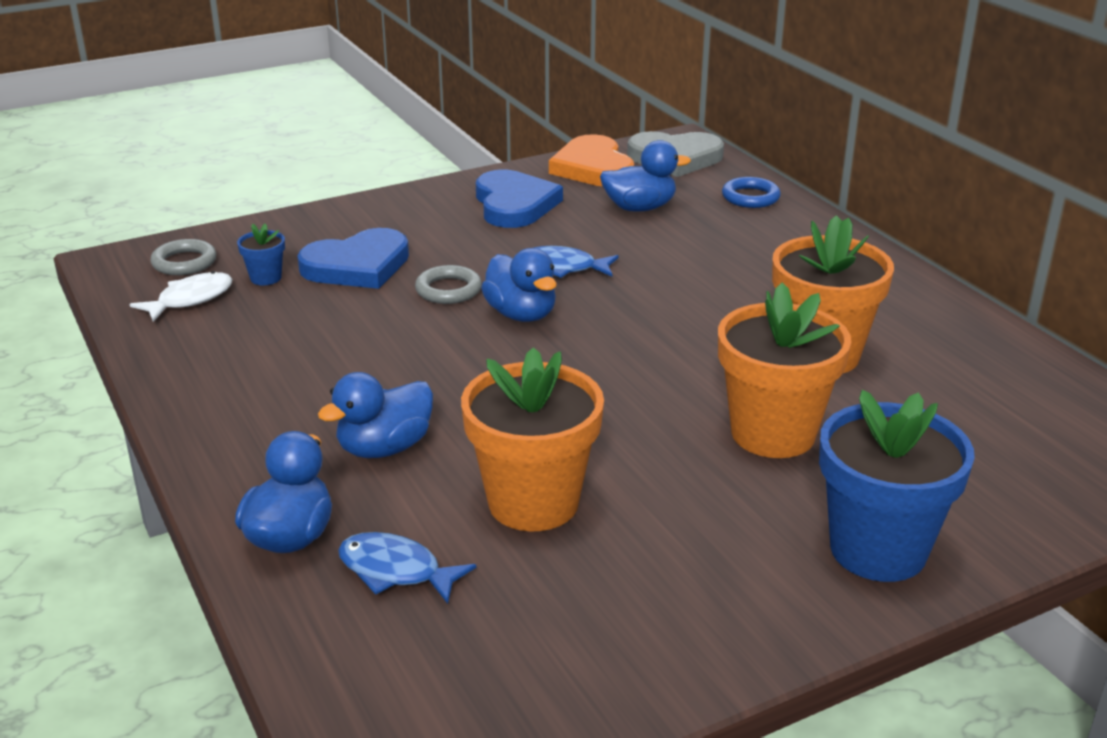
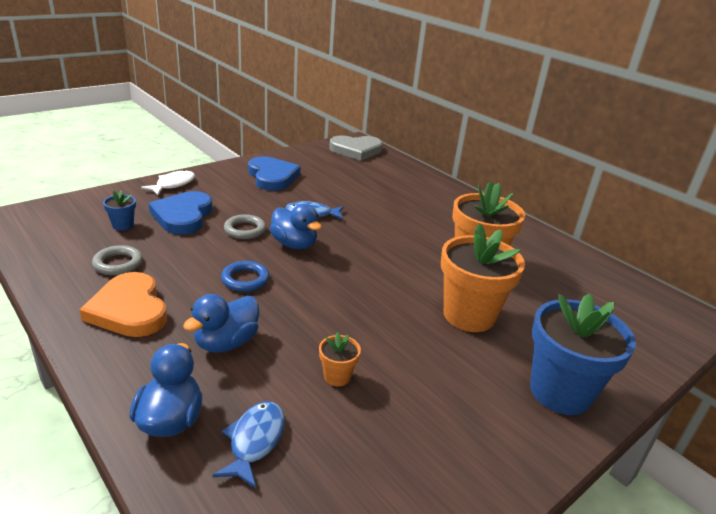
camera: 15 degrees left, 0 degrees up
(184, 262) = (64, 216): grey ring -> grey ring (118, 264)
(190, 299) = (71, 241): white fish -> white fish (173, 184)
(357, 266) = (183, 216): blue heart -> blue heart turned 135 degrees clockwise
(396, 571) = (255, 441): blue fish -> blue fish turned 90 degrees clockwise
(533, 502) = (337, 376): orange flower pot -> orange flower pot, size x0.44
(593, 168) = (312, 155): orange heart -> orange heart (129, 309)
(639, 208) = (345, 178): blue duck -> none
(750, 197) = (404, 171): blue ring -> blue ring (245, 279)

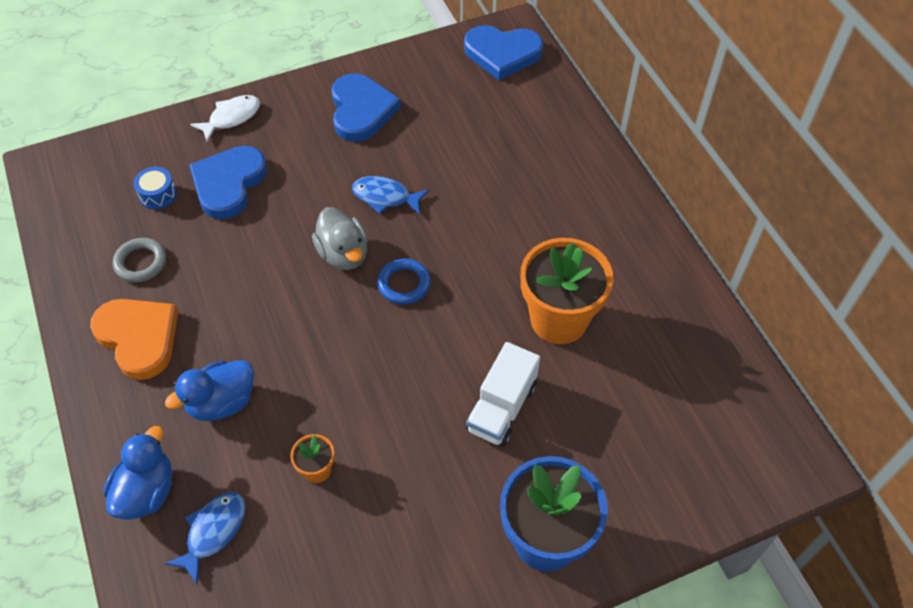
camera: 20 degrees right, 25 degrees up
(123, 225) = (158, 194): blue flower pot -> blue drum
(129, 309) = (139, 338): orange heart -> orange heart turned 150 degrees clockwise
(245, 230) = (293, 219): grey ring -> none
(245, 279) = (268, 308): blue ring -> blue ring (404, 284)
(294, 244) = (343, 254): blue duck -> grey duck
(356, 150) = (502, 54): grey heart -> blue heart
(468, 315) = (502, 408): orange flower pot -> white truck

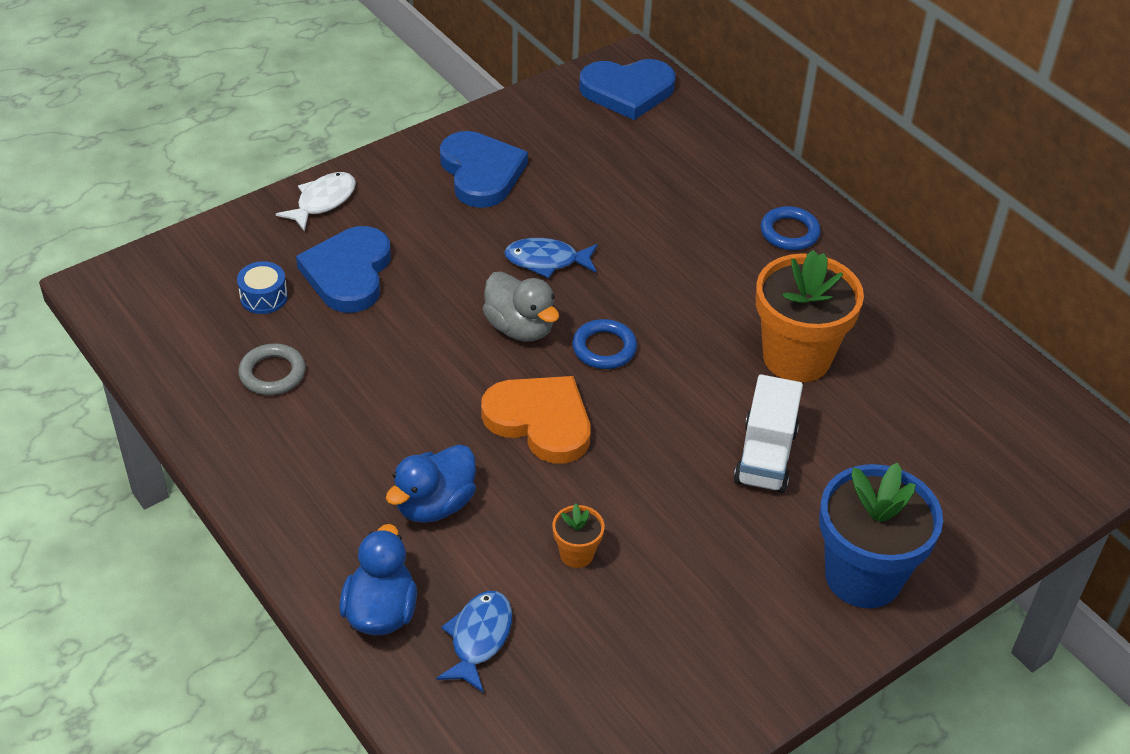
camera: 15 degrees left, 10 degrees down
(139, 338) = (303, 454): orange heart -> orange heart (540, 421)
(592, 202) = (789, 232): none -> blue ring

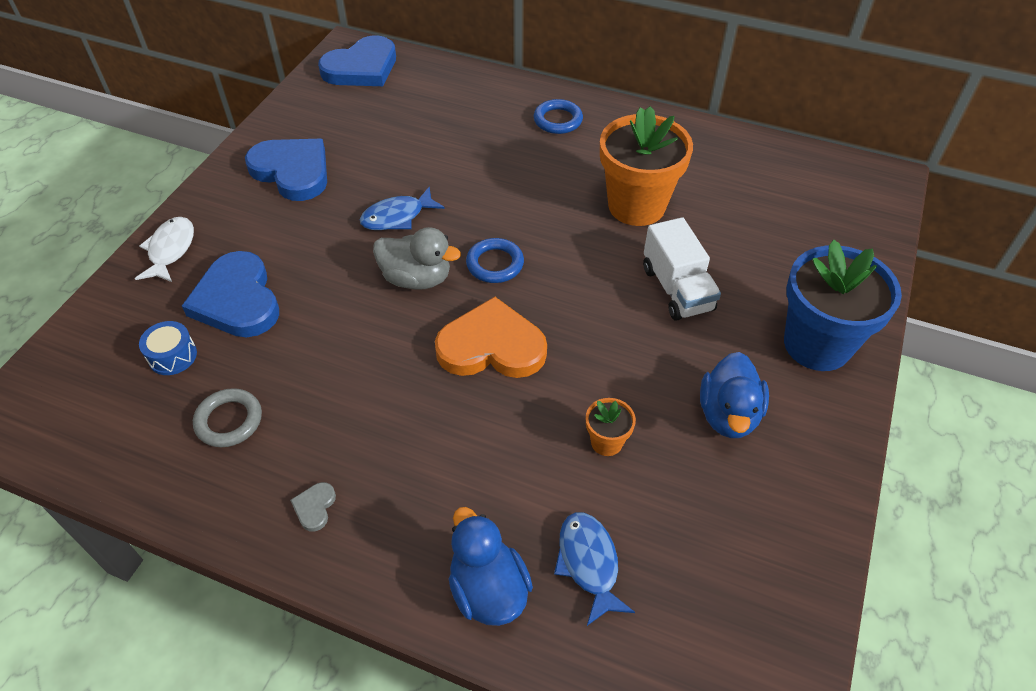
camera: 30 degrees left, 5 degrees up
(291, 476) = (314, 507): none -> grey heart
(435, 504) = (460, 463): blue duck -> blue duck (728, 414)

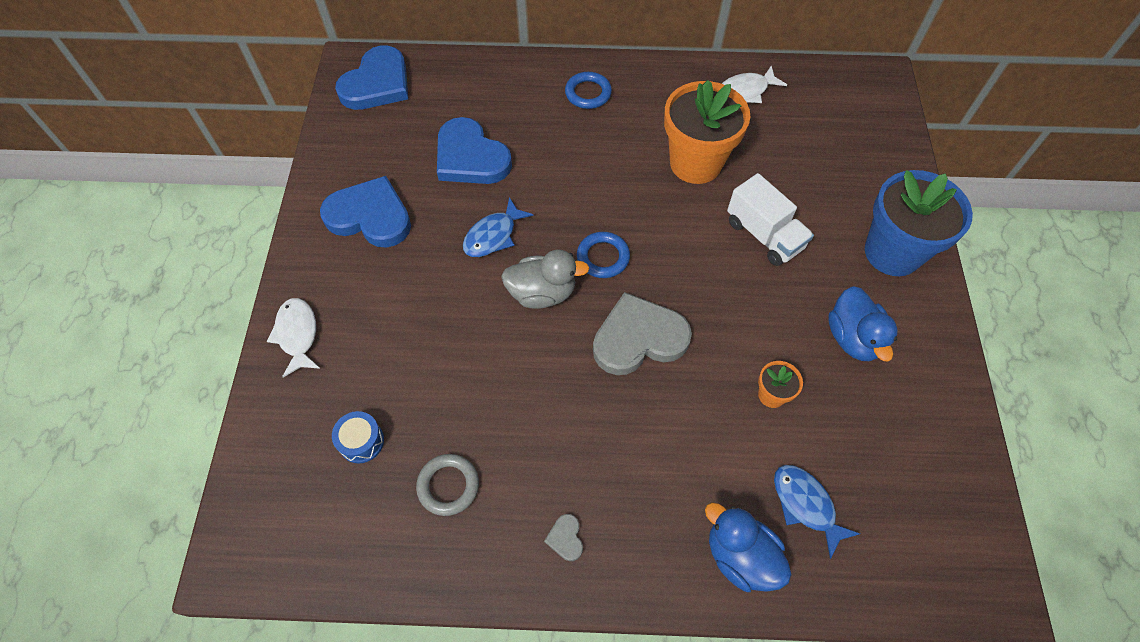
camera: 20 degrees left, 10 degrees up
(237, 300) = (390, 366): blue heart -> blue heart (470, 157)
(491, 346) = (638, 338): orange heart -> grey heart
(724, 155) = (746, 91): none -> white fish

